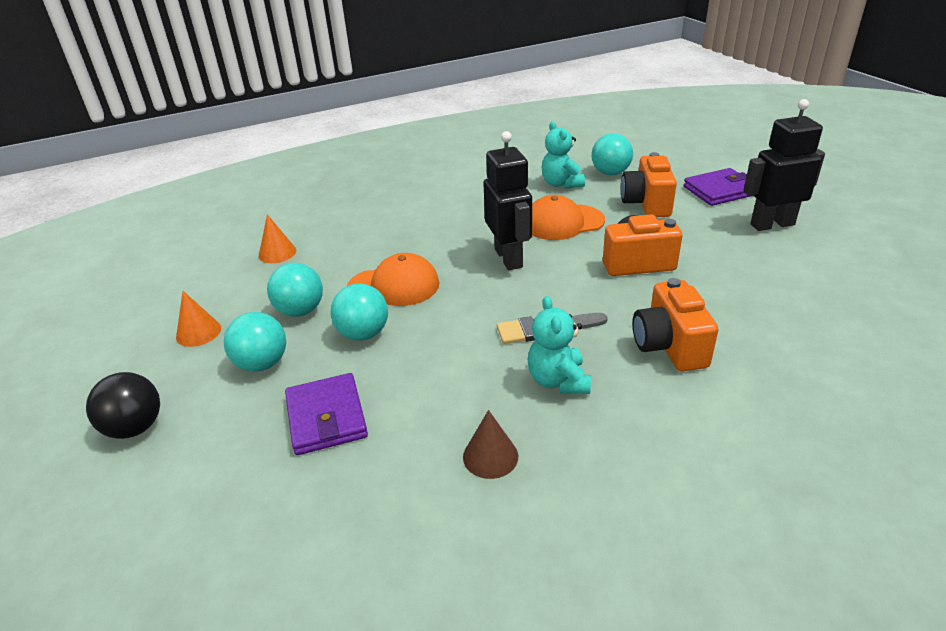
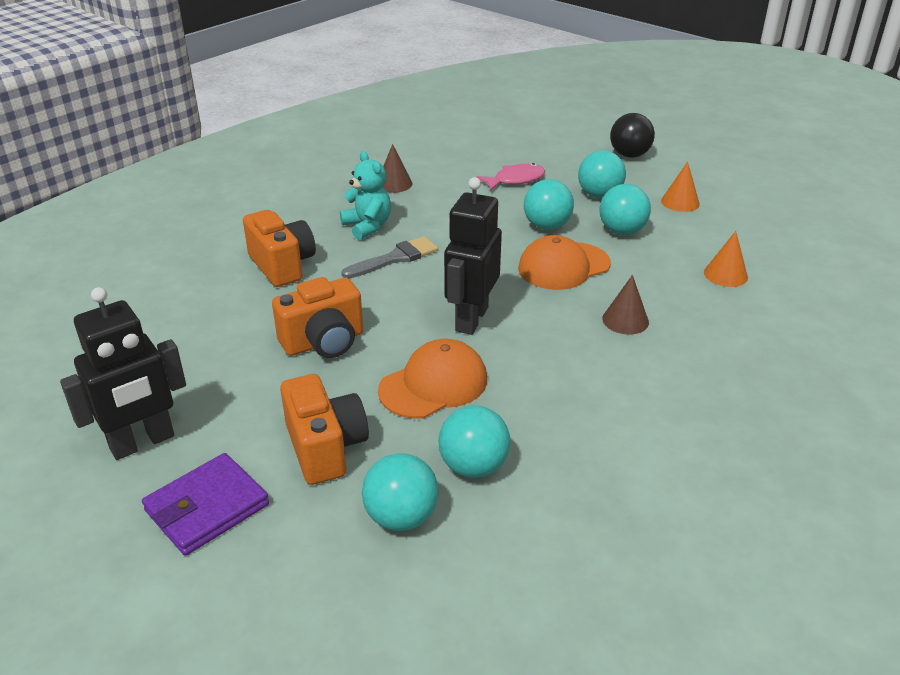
camera: 155 degrees right, 0 degrees up
(326, 417) = (515, 180): purple wallet -> pink fish
(395, 236) = (625, 320): none -> brown cone
(509, 258) = (471, 319): black robot -> black robot turned 60 degrees clockwise
(561, 184) = (473, 466): turquoise teddy bear -> turquoise ball

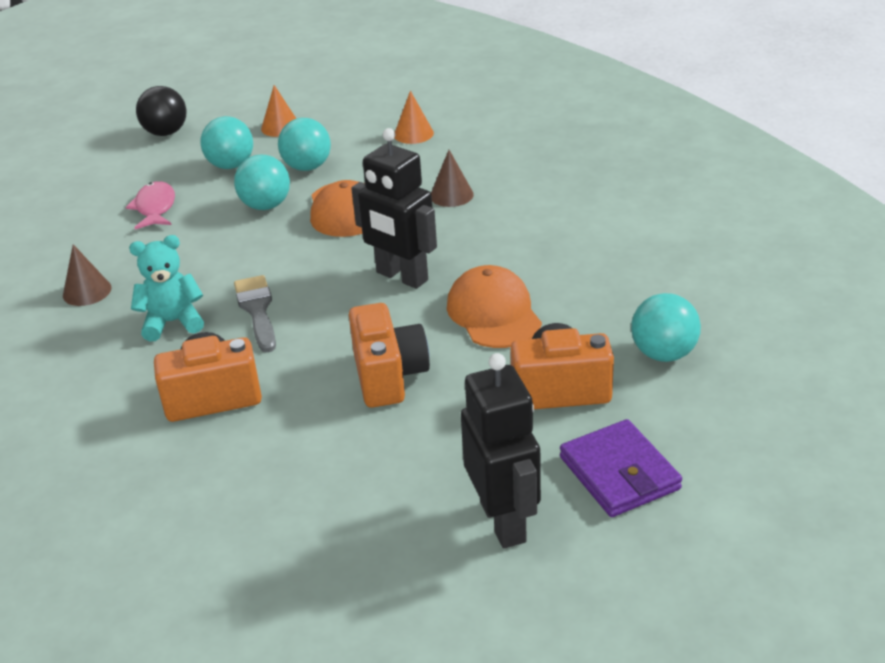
camera: 70 degrees left, 0 degrees up
(473, 466) = (613, 307): turquoise ball -> none

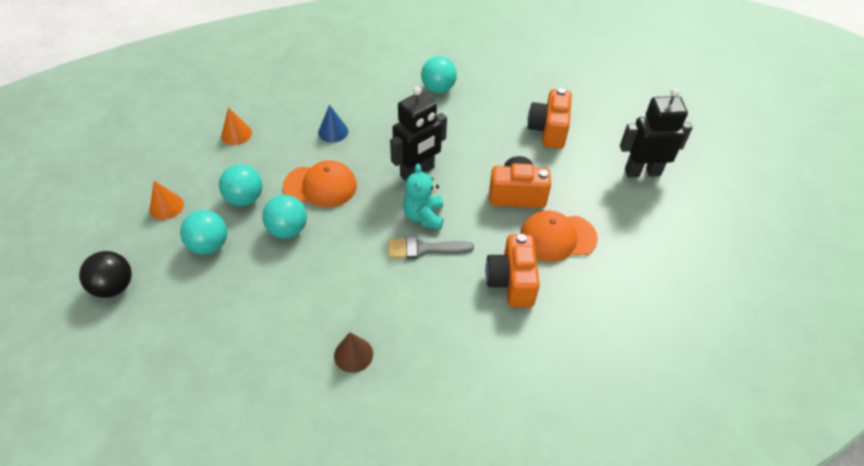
camera: 80 degrees left, 15 degrees up
(155, 208) = (247, 302): pink fish -> none
(173, 322) = (419, 299): turquoise teddy bear -> turquoise teddy bear (424, 216)
(451, 195) = (333, 132): brown cone -> blue cone
(493, 313) = (472, 140): orange cap -> orange cap (557, 237)
(619, 473) = (615, 126): purple wallet -> none
(663, 354) = (531, 88): turquoise ball -> turquoise ball (438, 88)

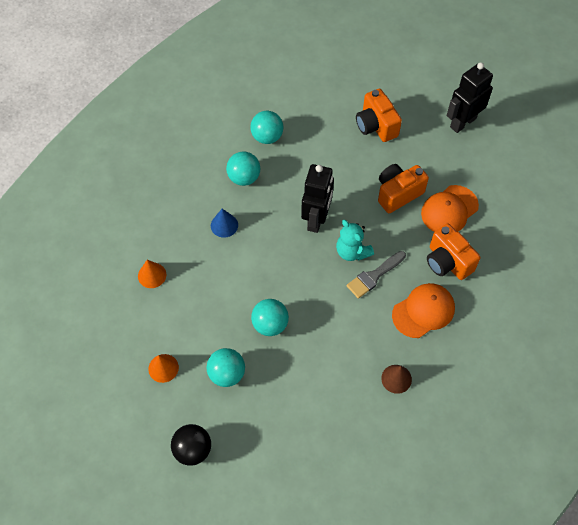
camera: 35 degrees left, 10 degrees up
(245, 198) = (215, 322): turquoise ball -> turquoise ball (244, 178)
(320, 186) = (259, 276): orange cap -> orange cap (423, 311)

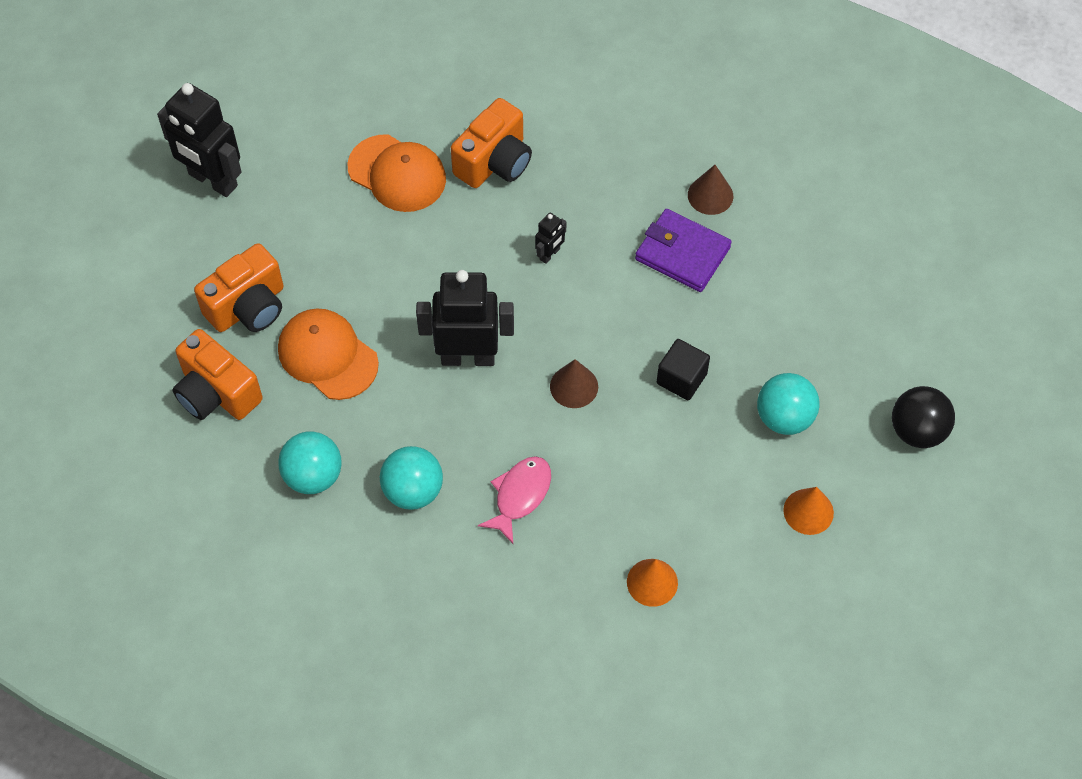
camera: 105 degrees left, 0 degrees up
(224, 225) = (520, 496): blue cone -> pink fish
(270, 324) = (681, 378): turquoise ball -> black cube
(282, 267) = (574, 386): none -> brown cone
(352, 251) = (515, 293): turquoise teddy bear -> none
(356, 349) = (682, 253): none -> purple wallet
(374, 276) = (550, 254): grey brush -> black robot
(398, 194) = (384, 249): orange camera -> orange camera (217, 393)
(423, 311) = (590, 179): orange cap -> orange cap (327, 356)

